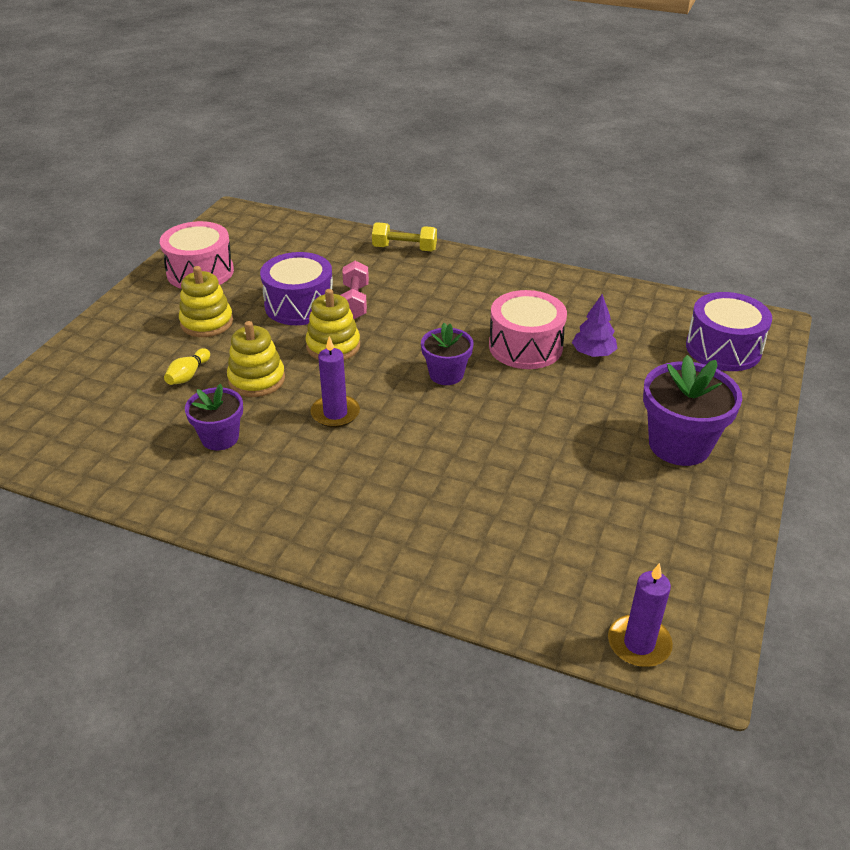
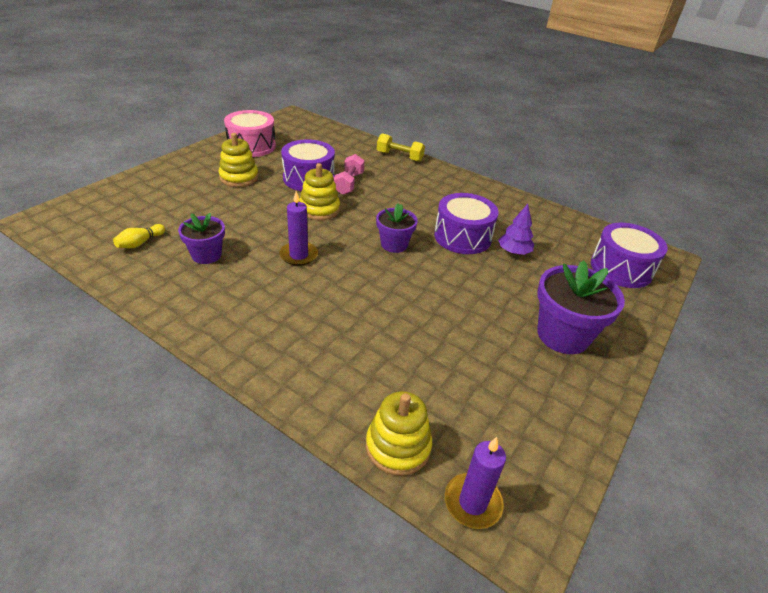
camera: 10 degrees right, 0 degrees up
(188, 375) = (207, 209): yellow bowling pin -> yellow bowling pin (140, 243)
(256, 380) = (254, 221): yellow stacking toy -> yellow stacking toy (398, 446)
(525, 346) = (462, 237): pink drum -> purple drum

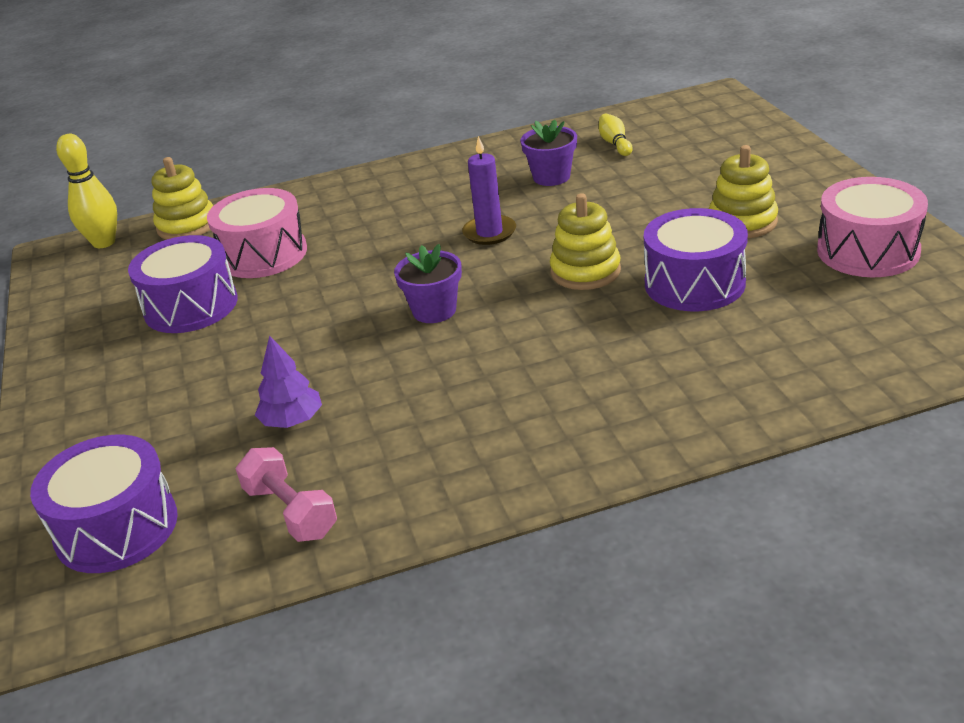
camera: 135 degrees right, 5 degrees down
(348, 183) = (646, 320): pink dumbbell -> pink dumbbell (291, 511)
(399, 156) = (718, 421): yellow dumbbell -> none
(399, 355) = (263, 254): none -> pink drum
(462, 237) = (382, 384): purple drum -> purple drum (191, 306)
(472, 502) = (104, 242): purple candle -> yellow bowling pin
(563, 335) = (129, 377): purple flower pot -> none

